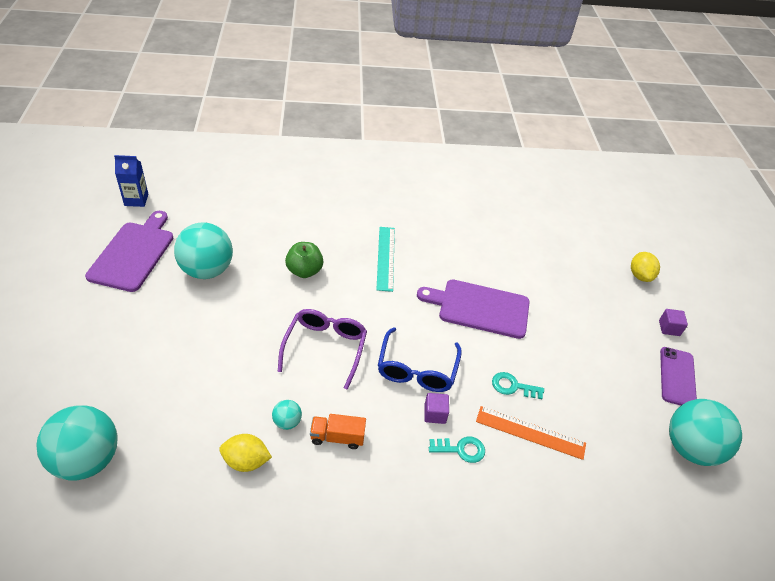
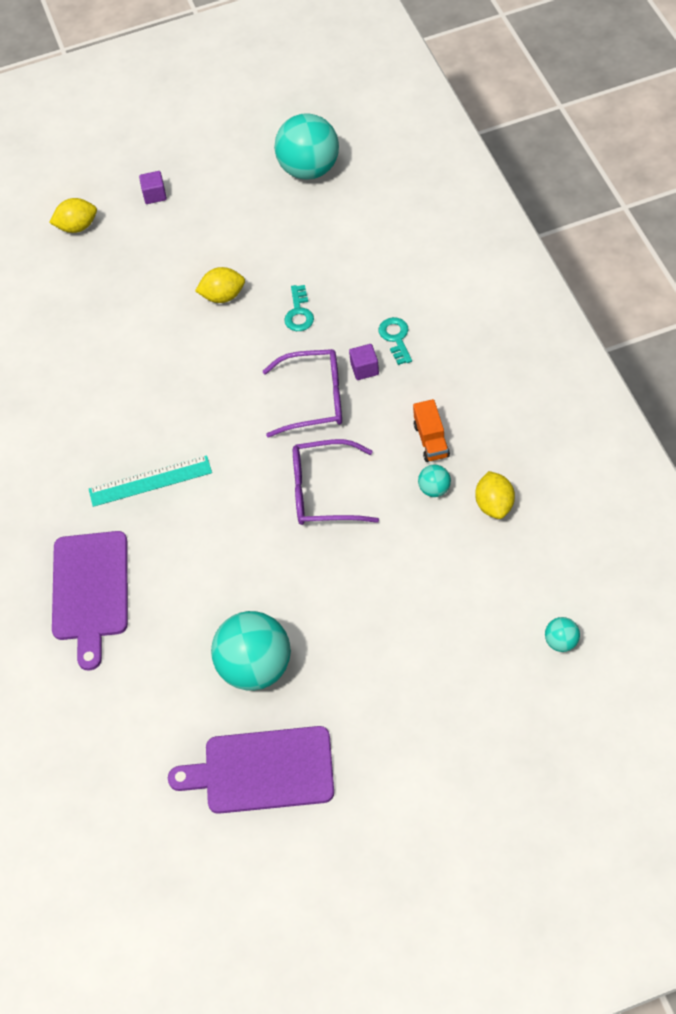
camera: 95 degrees left, 10 degrees up
(87, 459) = (561, 642): turquoise ball -> turquoise ball, size x0.44
(136, 200) = (153, 832): blue carton -> none
(304, 271) = (211, 559): green apple -> none
(417, 369) = (314, 399): blue glasses -> purple glasses
(480, 308) = (197, 365): purple cutting board -> purple cutting board (90, 591)
(530, 432) = (350, 289): orange ruler -> none
(546, 342) = (223, 296): none -> yellow lemon
(677, 377) = (224, 184): purple phone -> none

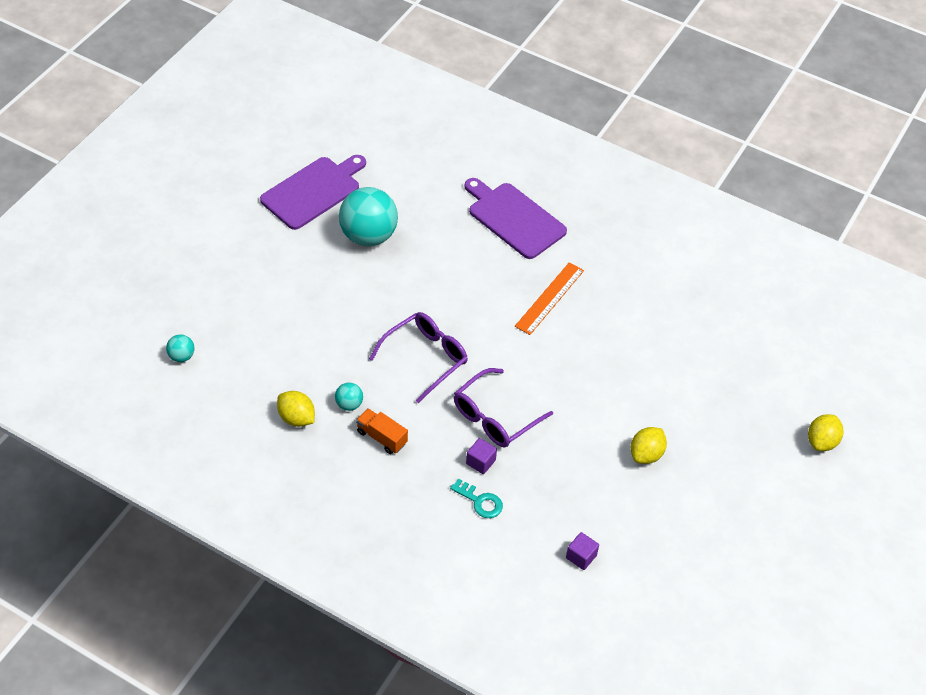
camera: 130 degrees right, 5 degrees down
(150, 481) = (549, 298): turquoise ruler -> orange ruler
(154, 195) = (798, 507): purple cube -> purple cube (581, 556)
(299, 313) = (574, 476): turquoise key -> none
(309, 169) = (702, 615): turquoise ball -> none

